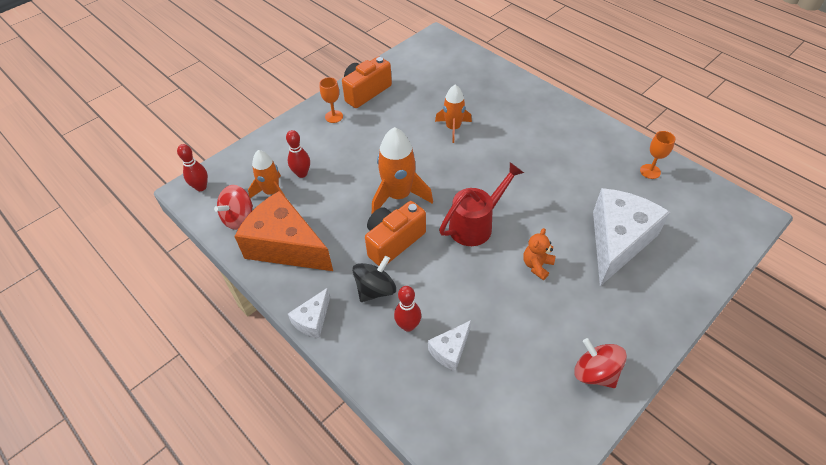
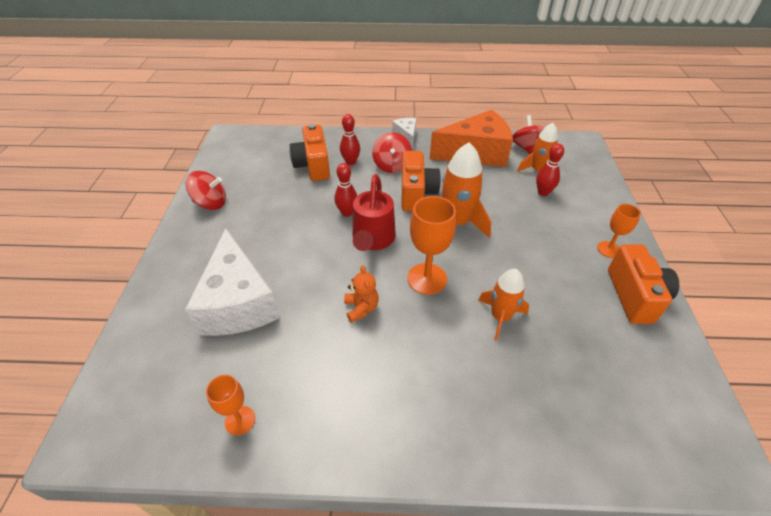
camera: 135 degrees right, 5 degrees down
(201, 187) = (580, 147): red bowling pin -> red bowling pin (347, 213)
(375, 289) = (392, 165): black spinning top -> red spinning top
(450, 350) = (313, 165): white cheese -> orange camera
(469, 173) = (427, 279): none -> orange goblet
(537, 265) = (297, 240): orange teddy bear -> orange teddy bear (361, 308)

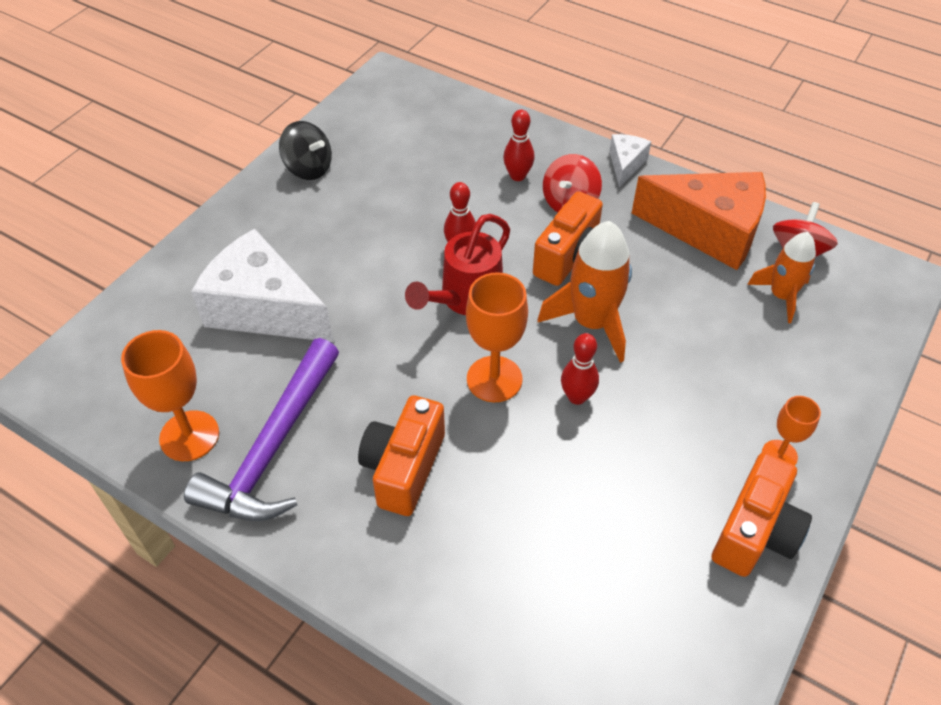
camera: 30 degrees right, 5 degrees up
(211, 203) = (308, 168): red spinning top -> black spinning top
(238, 303) = (263, 309): white cheese -> white cheese turned 105 degrees clockwise
(240, 420) = (189, 436): orange goblet -> orange goblet, size x1.69
(313, 165) = (464, 162): orange camera -> orange camera (404, 468)
(313, 395) = (274, 447): none -> purple hammer
(361, 308) = (390, 378): orange teddy bear -> none
(500, 317) = (547, 468): orange rocket -> none
(543, 192) = (758, 332): red bowling pin -> red bowling pin (577, 397)

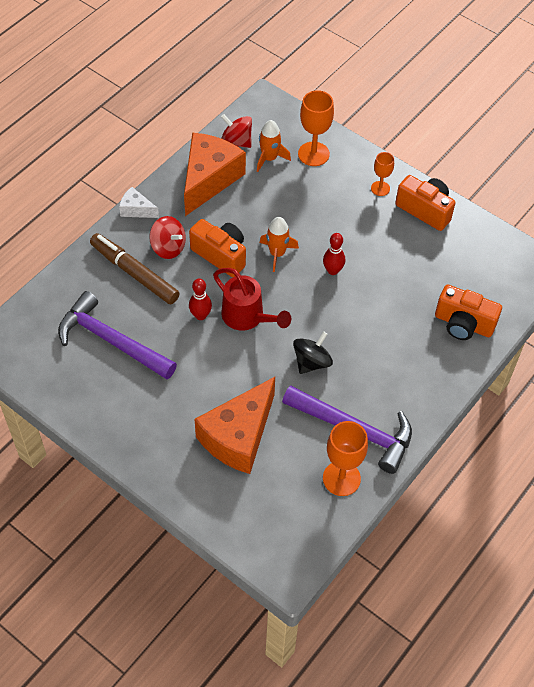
camera: 85 degrees left, 5 degrees up
(263, 309) = (238, 436): white cheese -> orange cheese
(308, 168) = (95, 406): black spinning top -> black spinning top (311, 362)
(404, 468) = (374, 362): orange camera -> orange camera (463, 324)
(406, 169) = (111, 341): none -> purple hammer
(494, 379) = (315, 309): orange goblet -> orange goblet (313, 154)
(517, 176) = (134, 273): red bowling pin -> brown marker
(592, 322) = (277, 253): orange rocket -> orange rocket, size x0.65

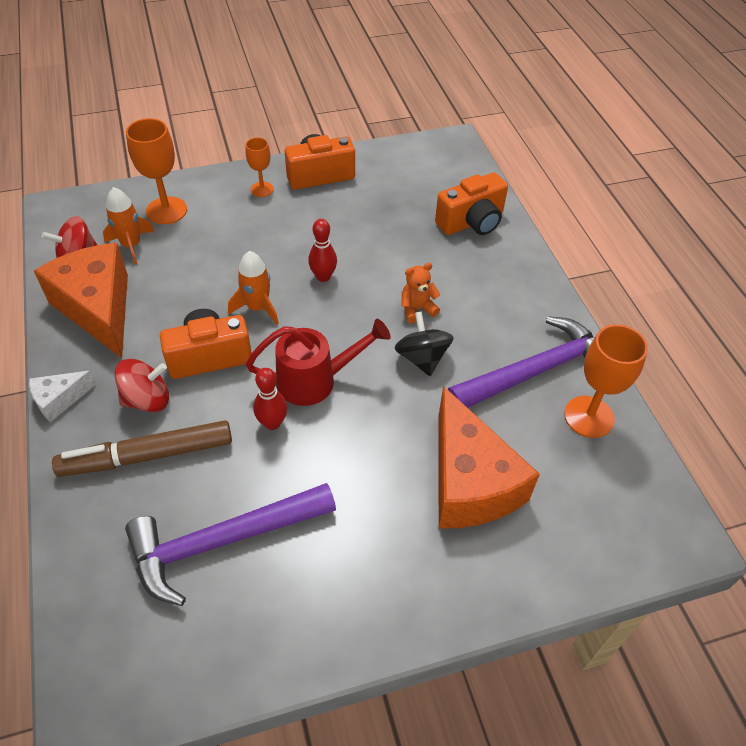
camera: 55 degrees left, 5 degrees down
(350, 337) = (417, 309): none -> orange teddy bear

